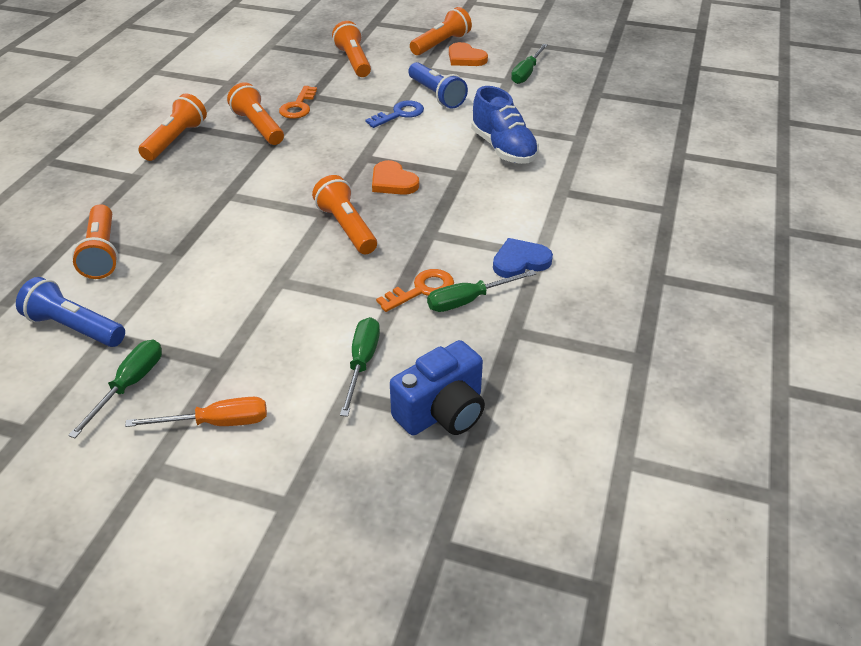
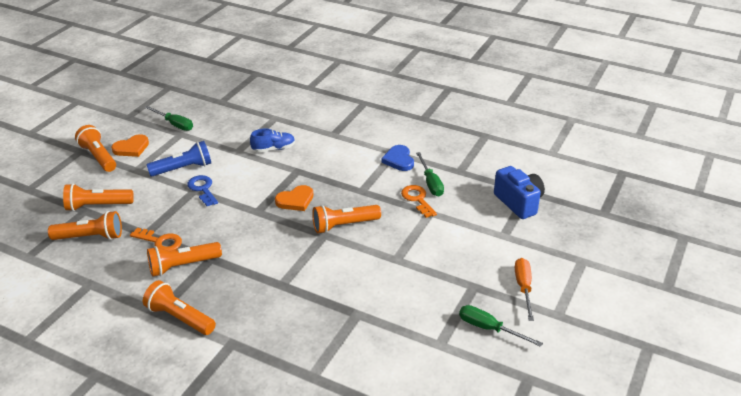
camera: 80 degrees left, 5 degrees down
(74, 327) = (427, 363): blue flashlight -> none
(102, 253) = (339, 355): orange flashlight -> orange flashlight (91, 237)
(362, 363) = (479, 228): green screwdriver -> none
(503, 149) = (274, 149): blue shoe -> blue shoe, size x0.66

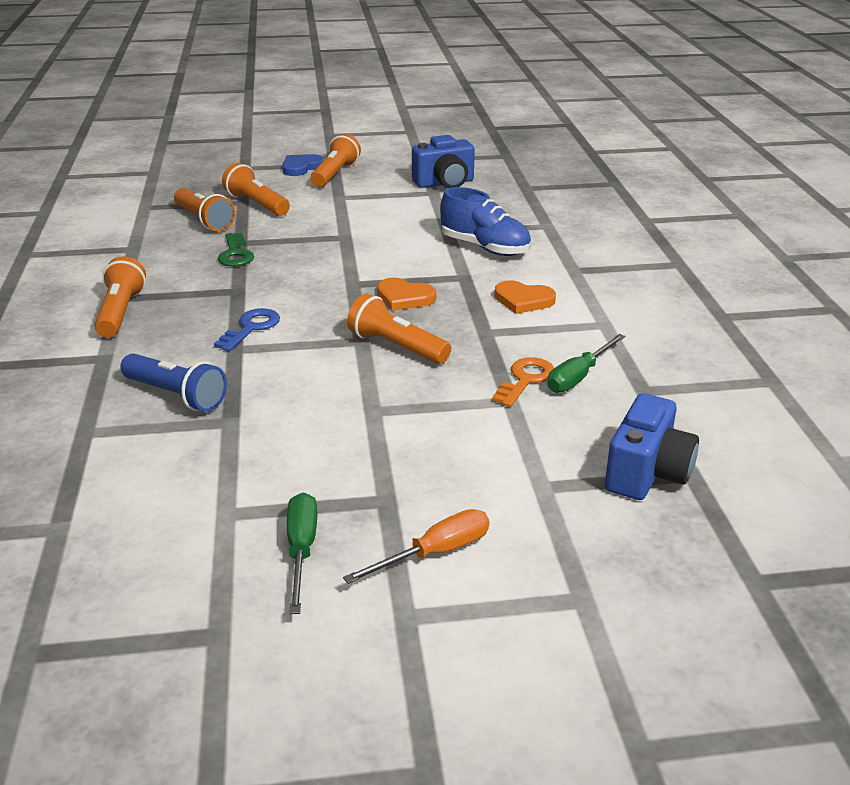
camera: 55 degrees right, 5 degrees down
(131, 148) = (372, 181): orange heart -> orange heart (523, 300)
(160, 241) = (235, 254): orange key -> green key
(174, 124) = (445, 183): green screwdriver -> blue camera
(182, 266) = (208, 281): orange flashlight -> none
(183, 168) = (374, 217): blue flashlight -> blue flashlight (176, 395)
(202, 189) = (352, 240): blue key -> blue key (251, 328)
(274, 149) = (485, 248): blue shoe -> blue shoe, size x1.52
(399, 160) = (593, 333): blue heart -> blue heart (301, 167)

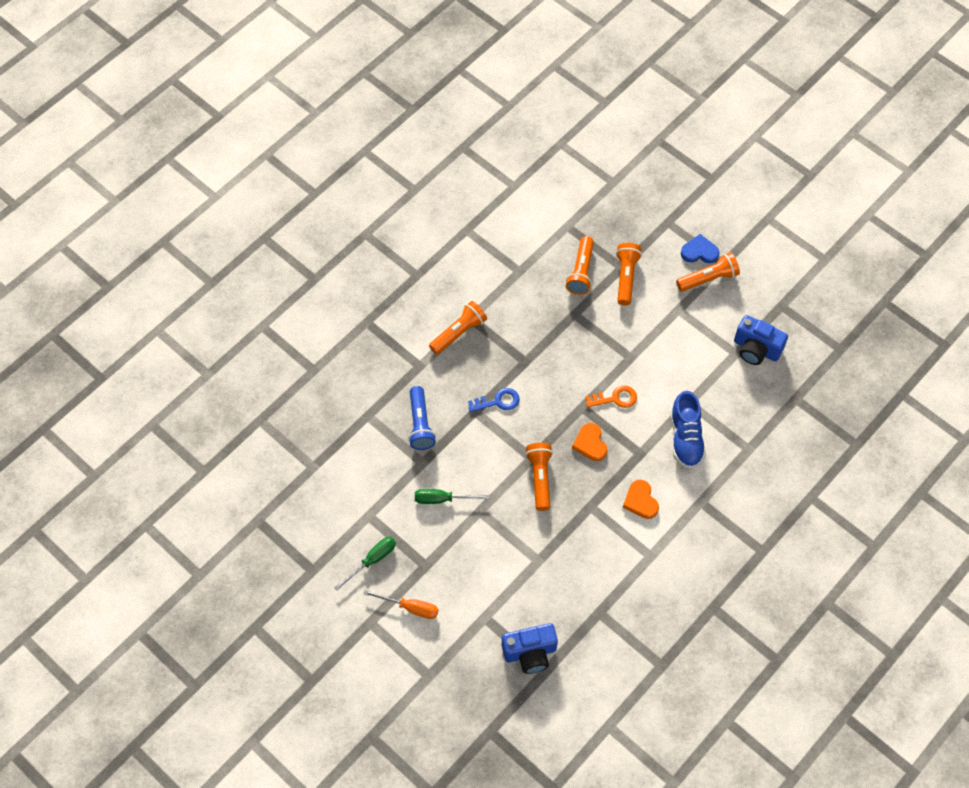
camera: 50 degrees right, 30 degrees up
(235, 254) = (559, 325): green key -> none
(526, 379) = (562, 555): orange key -> orange key (615, 398)
(578, 376) = (586, 577): green screwdriver -> green screwdriver (442, 499)

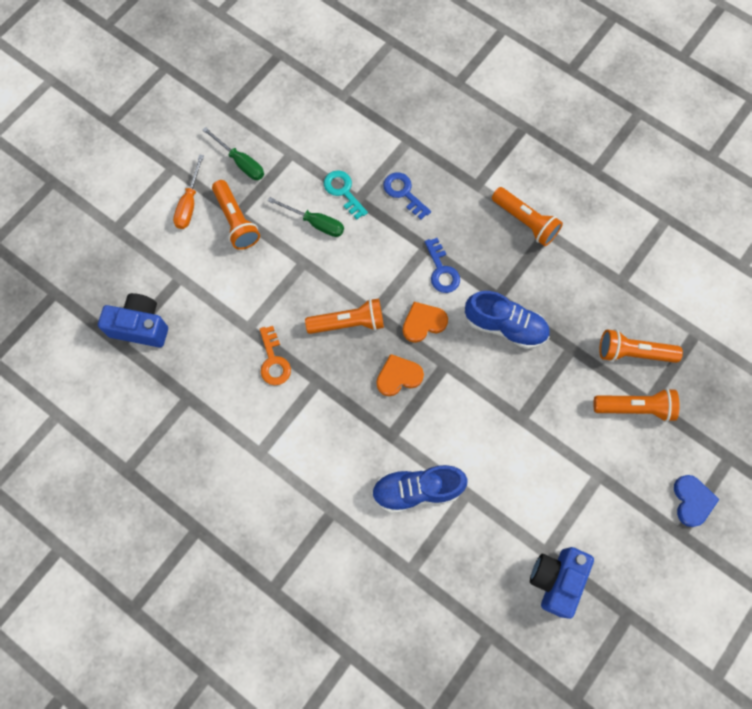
camera: 85 degrees right, 10 degrees up
(413, 474) = (343, 191): none -> turquoise key
(420, 424) = (403, 192): blue flashlight -> blue key
(442, 499) = (315, 223): green screwdriver -> green screwdriver turned 120 degrees clockwise
(530, 653) = (140, 326): blue camera -> blue camera turned 120 degrees clockwise
(552, 359) = (505, 326): none -> blue shoe
(615, 398) = (462, 403): orange key -> orange key (274, 361)
(640, 501) = (328, 438): orange heart -> orange heart (423, 323)
(708, 278) = (653, 514): orange flashlight -> orange flashlight (236, 221)

